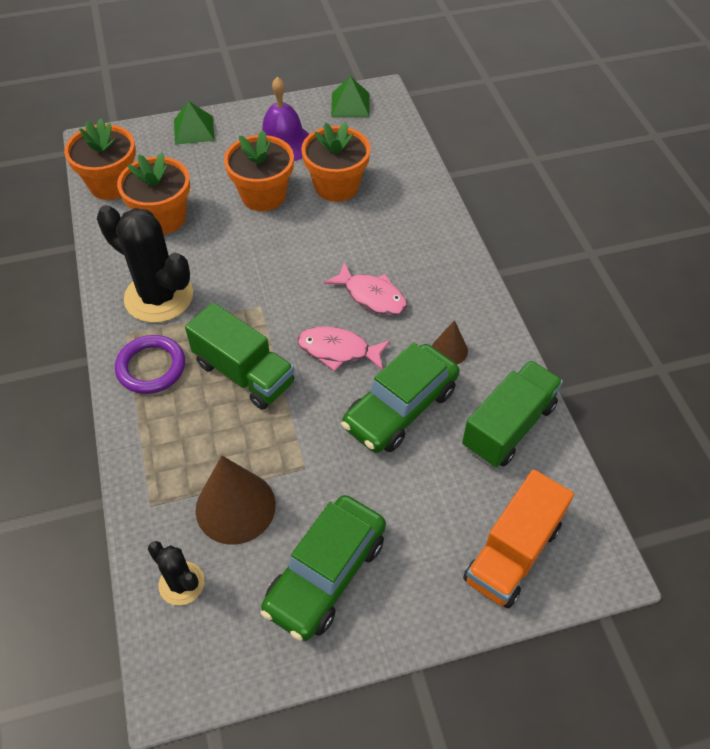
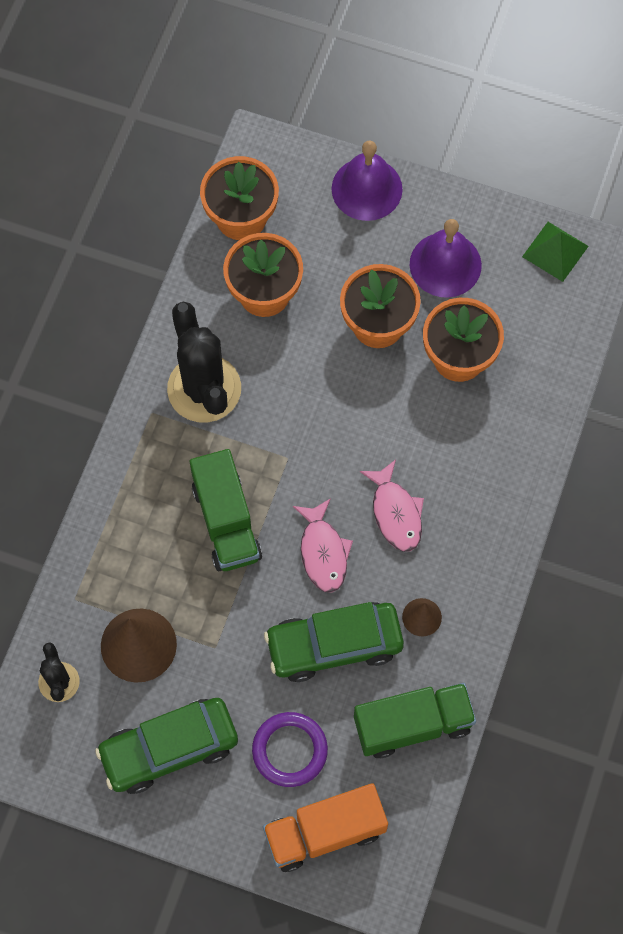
camera: 35 degrees right, 15 degrees up
(151, 367) = (152, 463): purple ring -> purple ring (289, 750)
(194, 130) = (367, 189): green pyramid -> purple bell
(338, 350) = (323, 552): pink fish -> pink fish turned 150 degrees counterclockwise

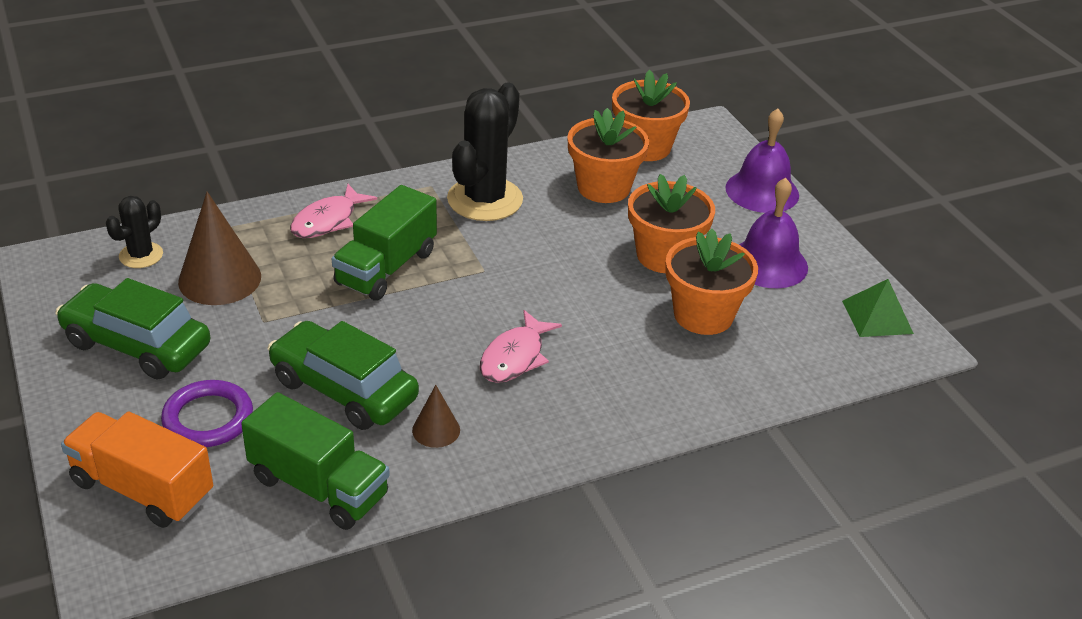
camera: 45 degrees right, 30 degrees down
(323, 552) = (425, 335): pink fish -> pink fish (328, 220)

